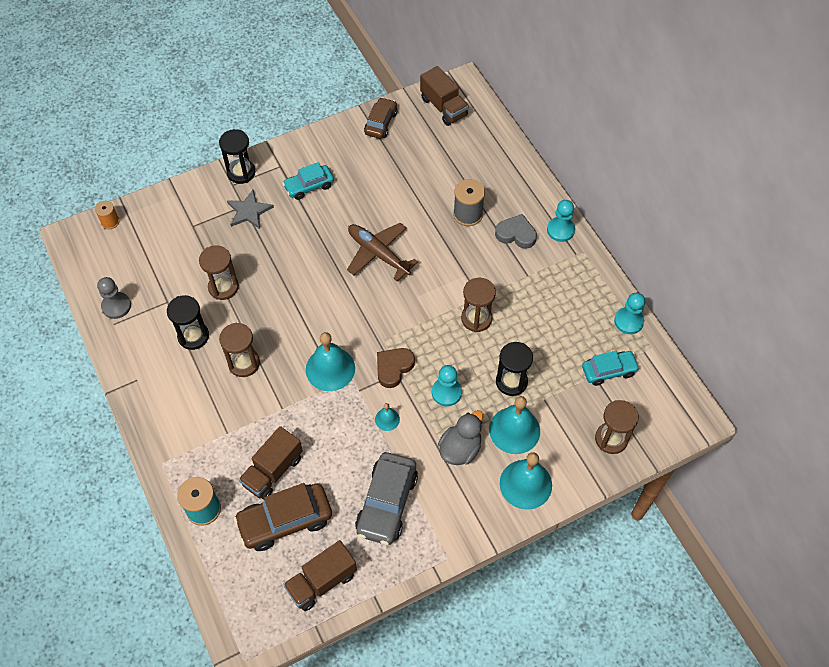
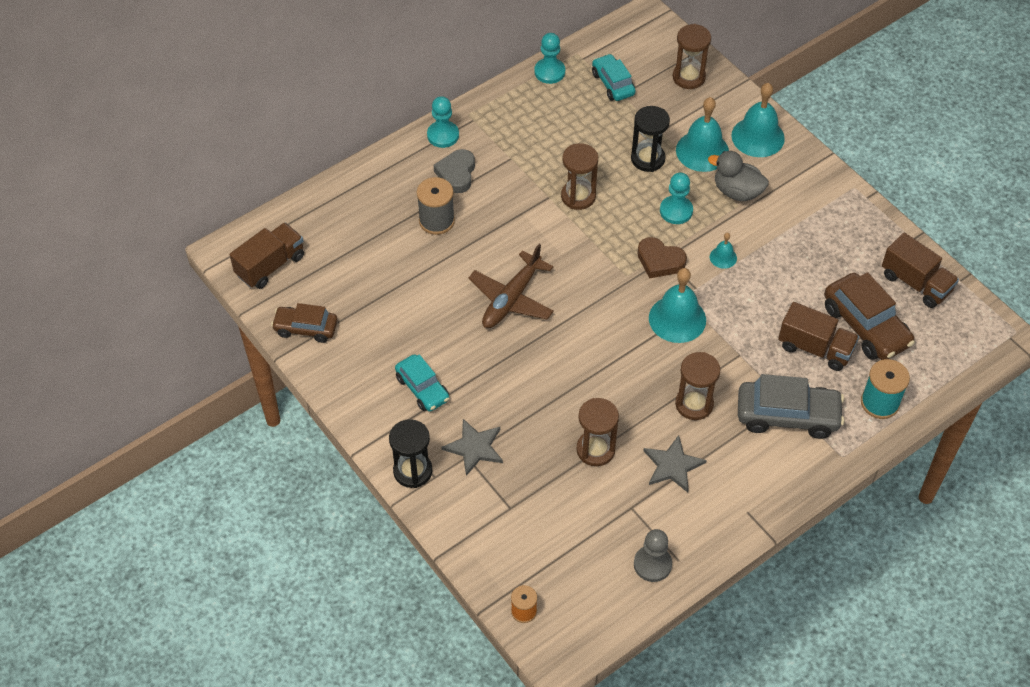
camera: 100 degrees left, 5 degrees down
(193, 336) = (672, 465): black hourglass -> grey star
(387, 503) = (816, 243): grey car -> grey car (787, 416)

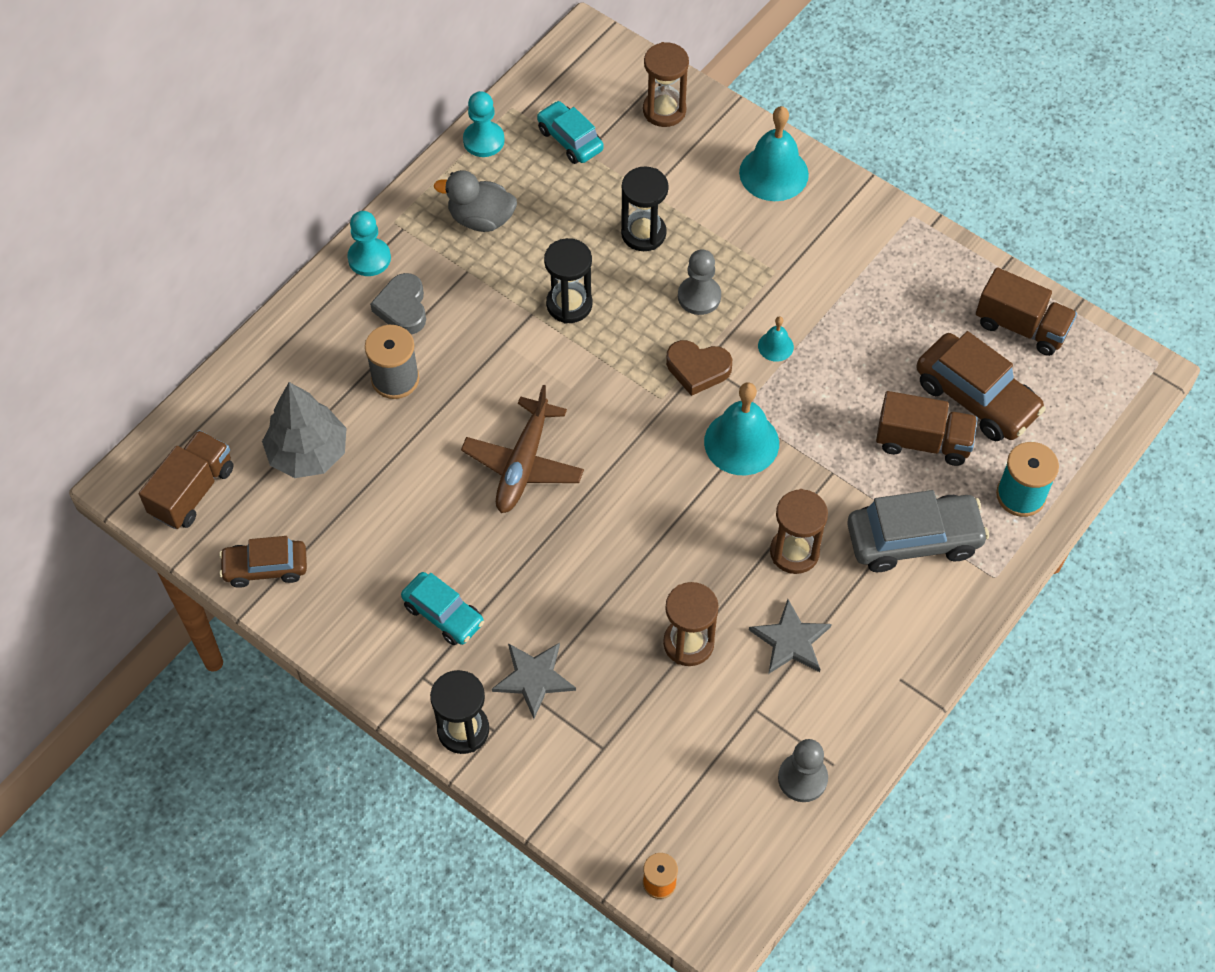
camera: 15 degrees left, 5 degrees up
(359, 257) = (308, 453): none -> grey tree
(578, 196) = (569, 304): brown hourglass -> black hourglass
(676, 211) = (699, 296): turquoise pawn -> grey pawn
(702, 151) = (709, 207): turquoise bell -> none
(737, 191) = (768, 253): grey duck -> grey duck (481, 219)

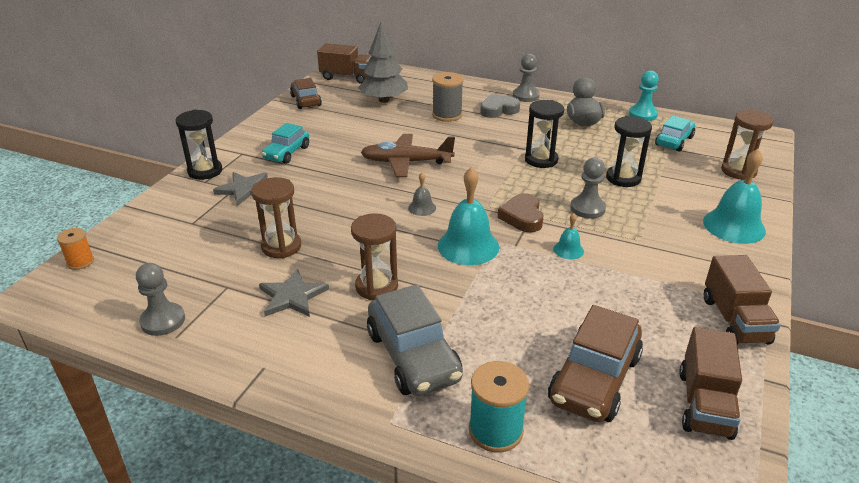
camera: 75 degrees right, 25 degrees down
(369, 258) = (525, 96): turquoise pawn -> grey pawn
(645, 471) = (422, 208): none -> grey bell
(922, 442) = (522, 348): brown truck -> brown truck (734, 320)

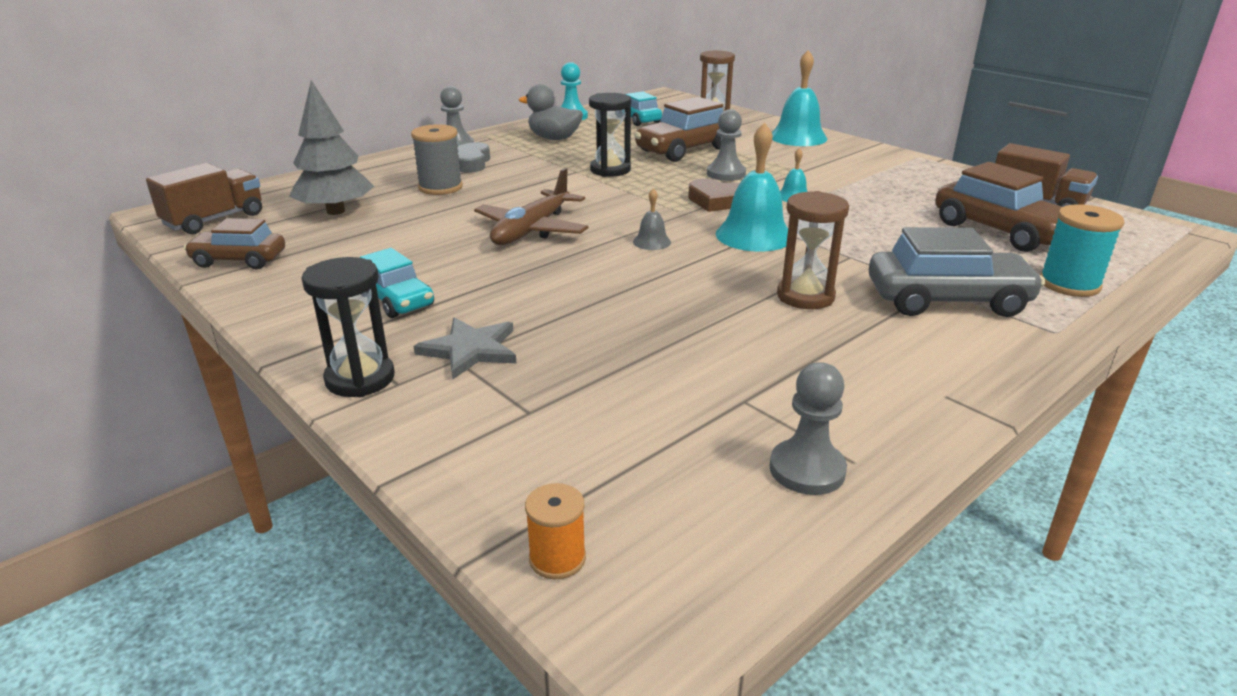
camera: 65 degrees left, 5 degrees down
(281, 246) = (668, 343): brown hourglass -> none
(292, 296) = (797, 353): grey star -> none
(623, 178) = (684, 150): black hourglass -> brown car
(734, 320) = (931, 169): brown truck -> none

